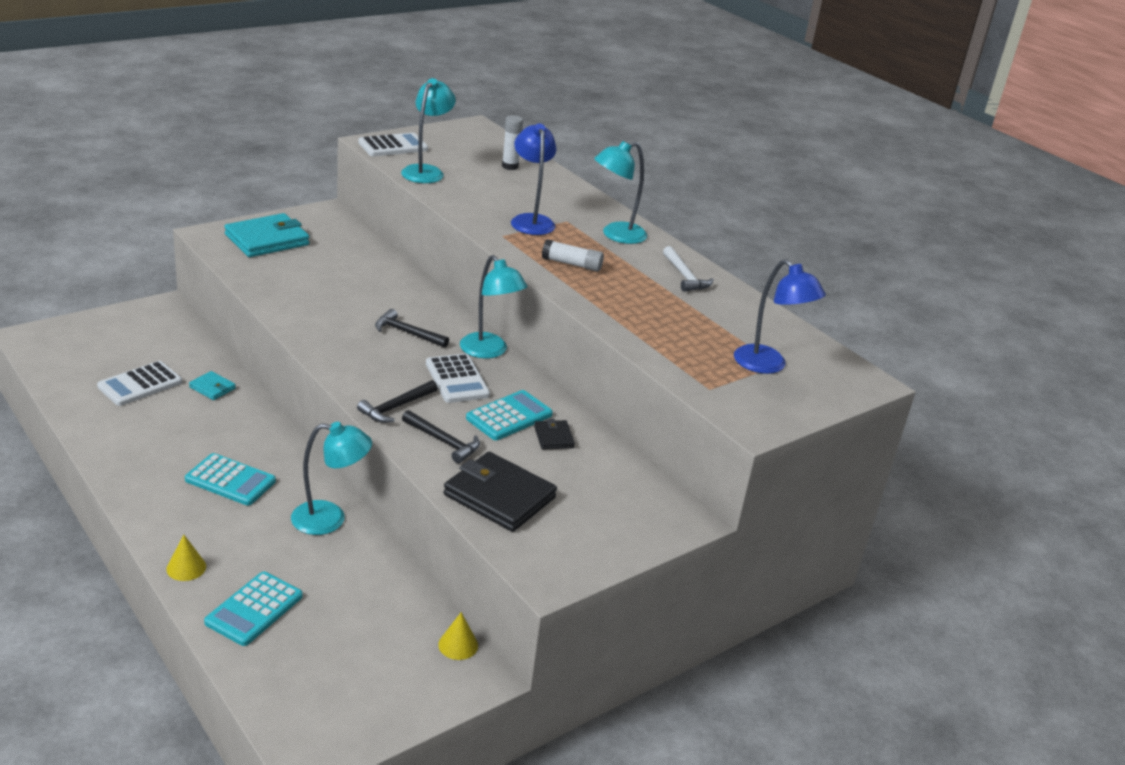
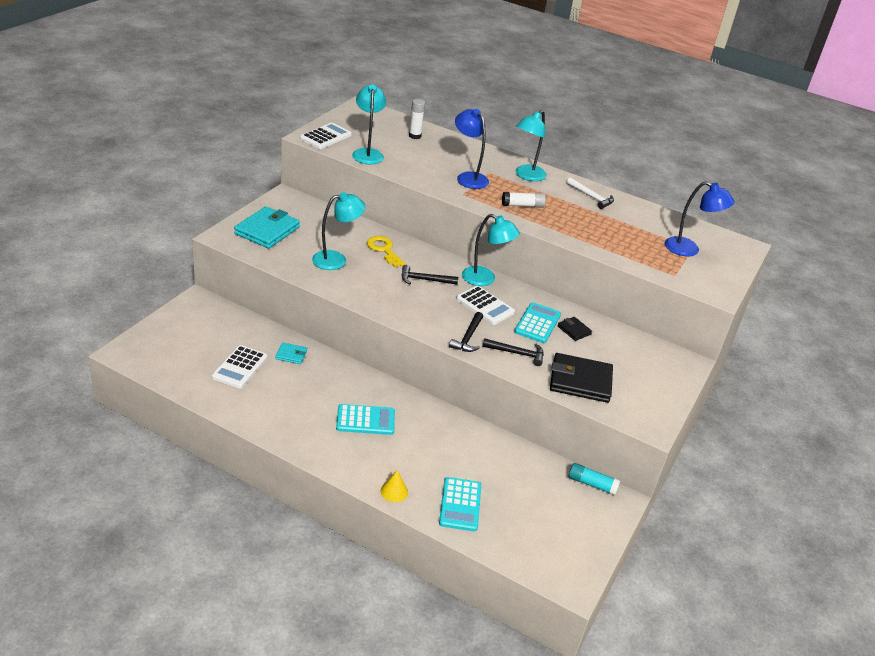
camera: 25 degrees left, 5 degrees up
(330, 519) = (450, 427): turquoise lamp -> turquoise lamp (336, 259)
(389, 290) = (383, 250): none -> yellow key
(458, 645) = (592, 484): yellow cone -> turquoise glue stick

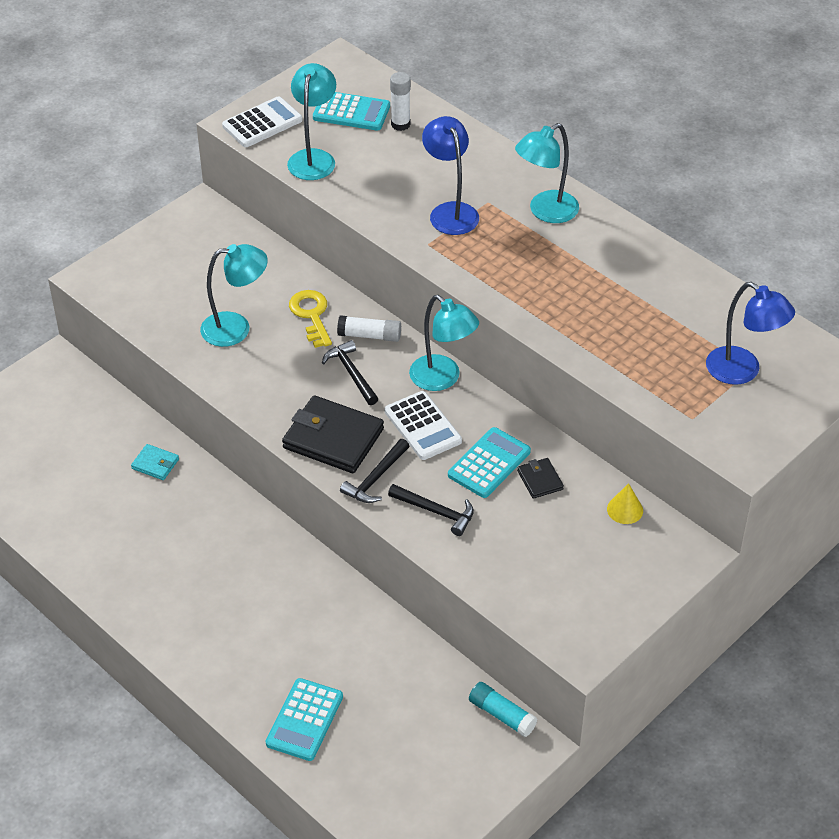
camera: 20 degrees right, 10 degrees up
(240, 367) = (81, 477): white calculator -> none
(267, 230) = (155, 270): turquoise wallet -> none
(365, 420) = (222, 578): turquoise calculator -> turquoise calculator (351, 112)
(394, 491) = (223, 689): yellow cone -> yellow cone (625, 509)
(424, 280) = (351, 373): black hammer -> black hammer turned 45 degrees clockwise
(522, 205) = (512, 270): white glue stick -> white glue stick (369, 335)
(580, 381) = (510, 567): black wallet -> black wallet (333, 438)
(591, 197) = (632, 259): white hammer -> none

